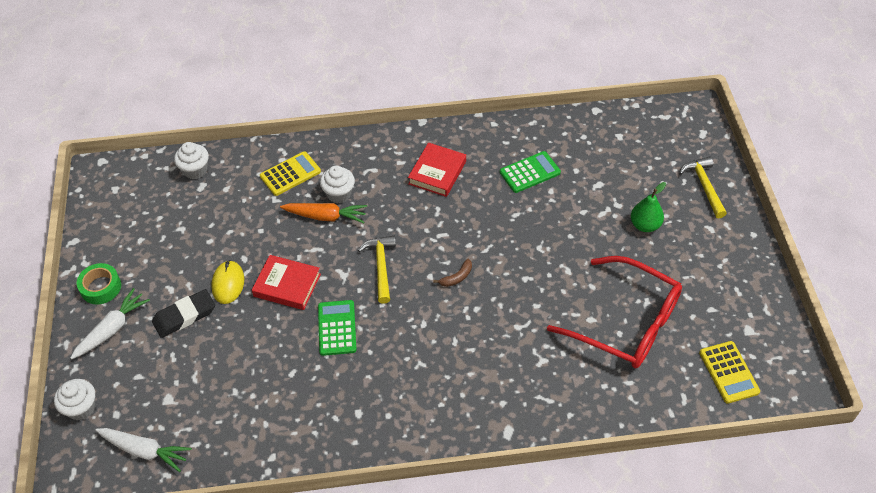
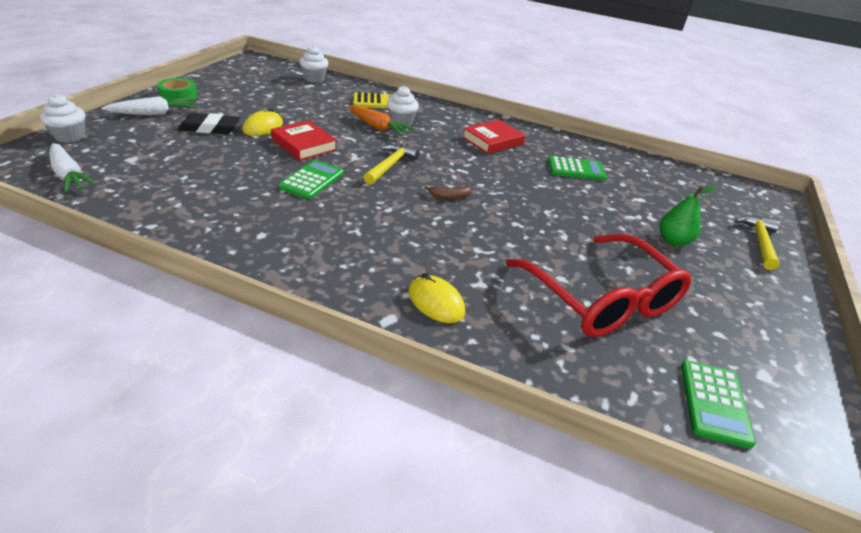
camera: 25 degrees right, 15 degrees down
(526, 397) = (436, 302): none -> yellow mouse
(729, 372) = (714, 403): yellow calculator -> green calculator

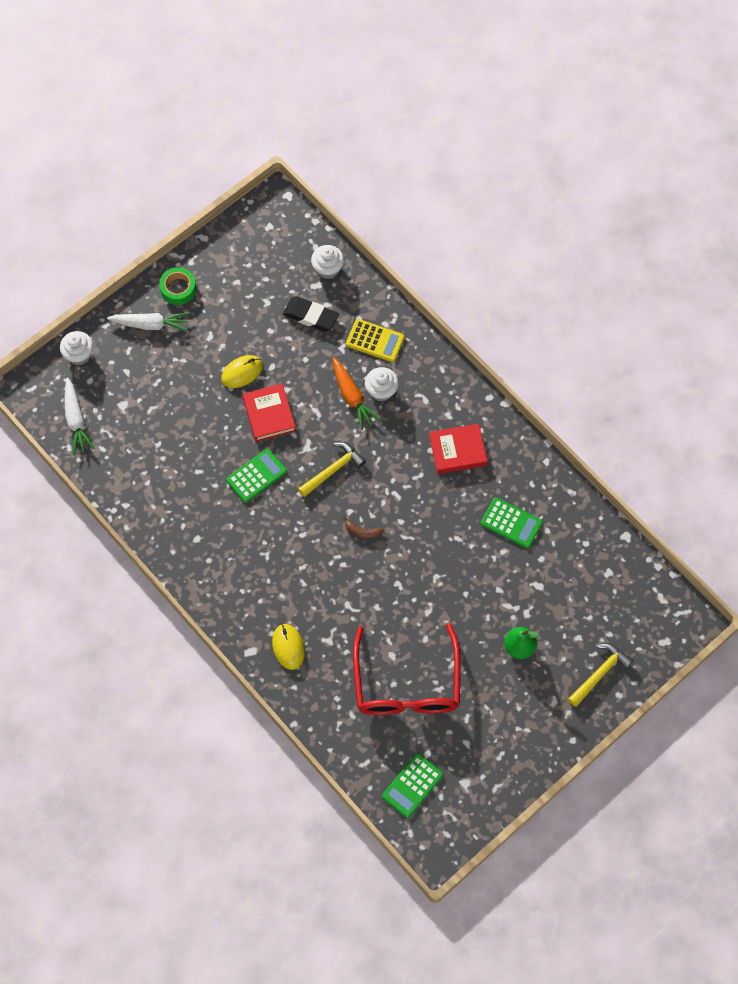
camera: 30 degrees right, 30 degrees up
(210, 128) = (194, 364): black eraser -> black eraser (310, 316)

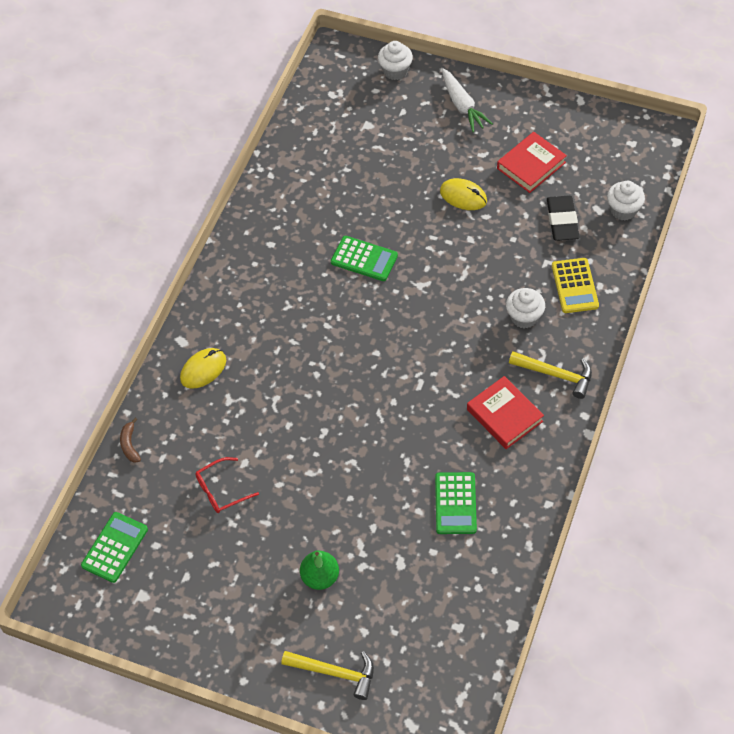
camera: 65 degrees right, 10 degrees down
(76, 420) = (330, 100): white carrot -> none
(178, 289) = (513, 108): green tape -> none
(269, 414) = (434, 238): red book -> red book (531, 165)
(333, 470) = (411, 317): yellow hammer -> yellow hammer (556, 375)
(352, 396) = (500, 296): orange carrot -> none
(362, 532) = (361, 374): brown banana -> brown banana (130, 445)
(406, 683) = (221, 490): red glasses -> red glasses, size x0.44
(412, 785) = (115, 547): green calculator -> green calculator turned 105 degrees clockwise

